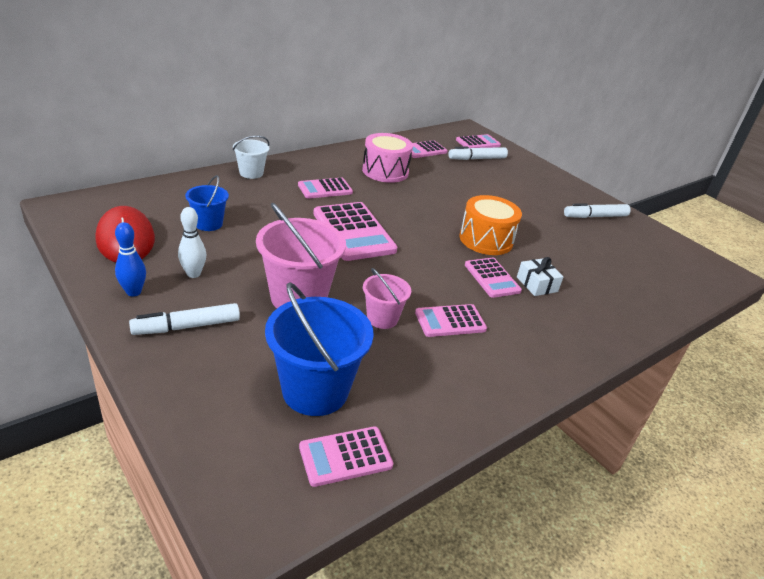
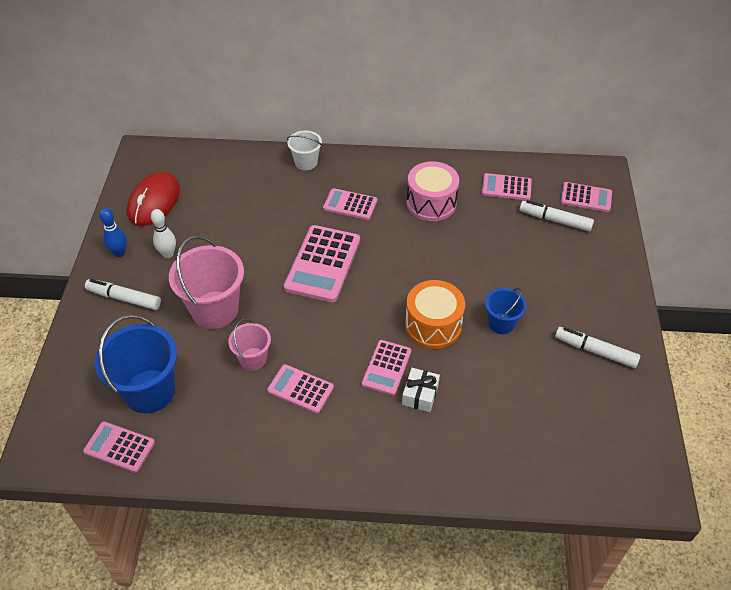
camera: 45 degrees right, 15 degrees up
(208, 224) = (221, 208): blue bucket -> blue bucket (501, 323)

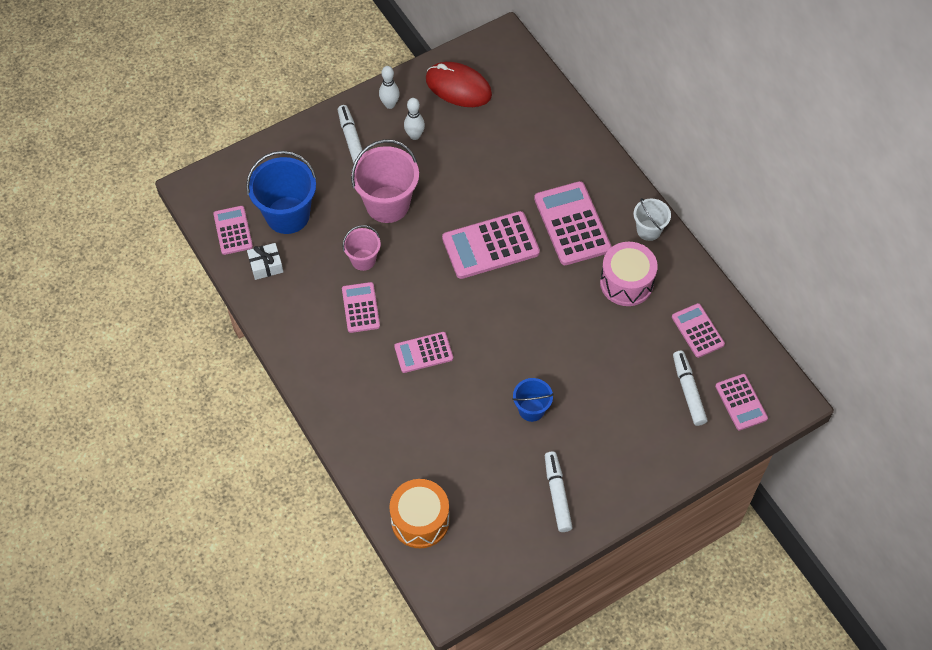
camera: 55 degrees right, 10 degrees up
(119, 253) = (390, 104): blue bowling pin -> white bowling pin
(154, 201) = (458, 87): red mouse -> red mouse turned 45 degrees clockwise
(306, 162) = (593, 160): white bucket -> white bucket (648, 230)
(350, 205) = (572, 224): pink calculator -> pink calculator, size x1.70
(420, 395) = (416, 390): white gift -> white gift (266, 265)
(433, 325) = (490, 361): orange drum -> orange drum (420, 520)

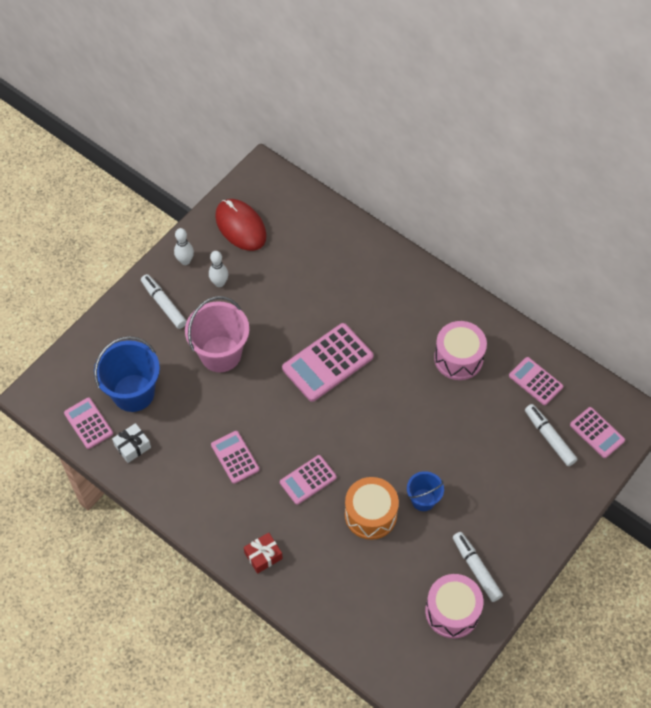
camera: 20 degrees left, 0 degrees up
(349, 410) = (263, 555): none -> red gift
(363, 260) = (219, 412): pink bucket -> none
(420, 520) = (367, 635): orange drum -> orange drum (370, 514)
(458, 87) = (240, 226): red mouse -> red mouse turned 45 degrees clockwise
(515, 527) = (452, 611): none -> pink drum
(572, 224) = (390, 320): pink calculator -> none
(648, 230) = (458, 305): white bucket -> none

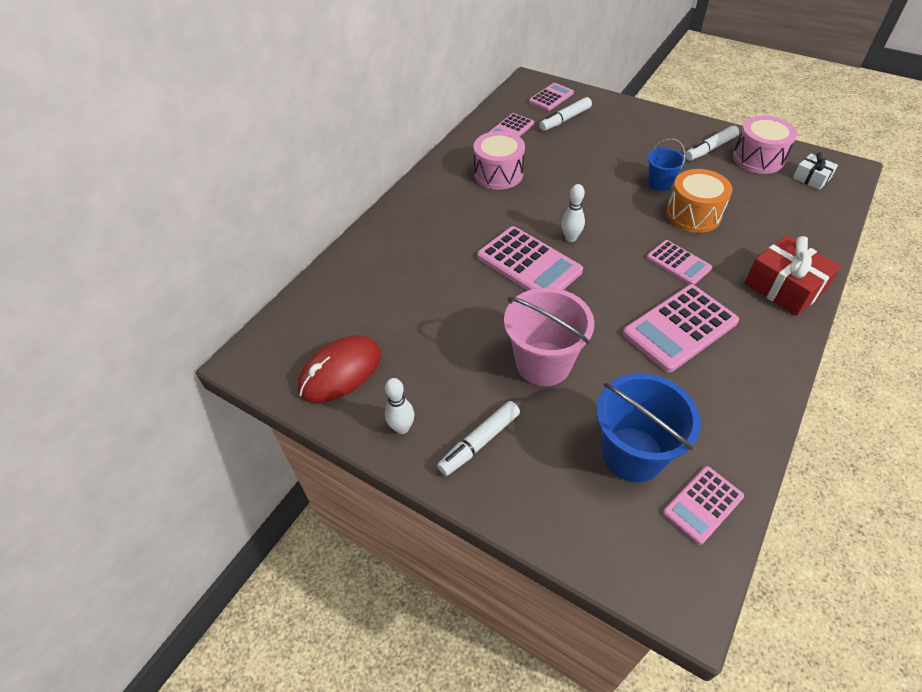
camera: 95 degrees left, 10 degrees down
(132, 446) = (713, 439): white gift -> white gift (811, 178)
(219, 283) = (435, 381): white bowling pin -> white bowling pin (570, 238)
(235, 457) = (680, 328): pink calculator -> pink calculator, size x1.70
(263, 555) = (784, 287): red gift -> red gift, size x1.79

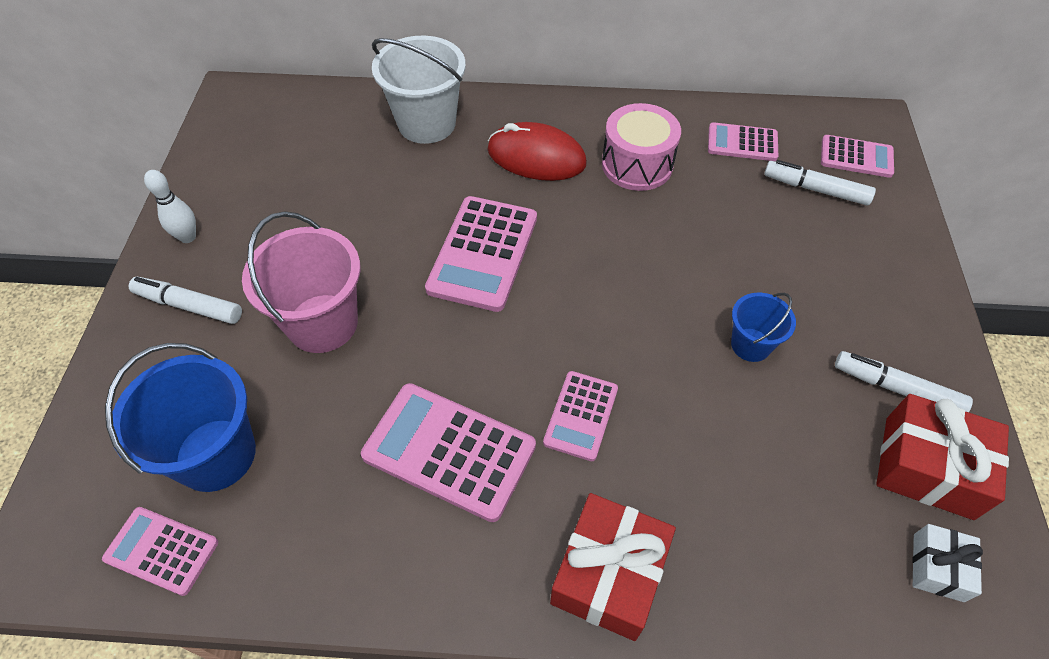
camera: 60 degrees right, 5 degrees up
(340, 371) = (243, 162): red mouse -> red mouse (536, 157)
(383, 254) = (427, 123): none -> white bucket
(570, 238) = (558, 278): white bowling pin -> none
(693, 214) = (704, 407): orange drum -> none
(758, 158) = (928, 467): pink drum -> red gift

